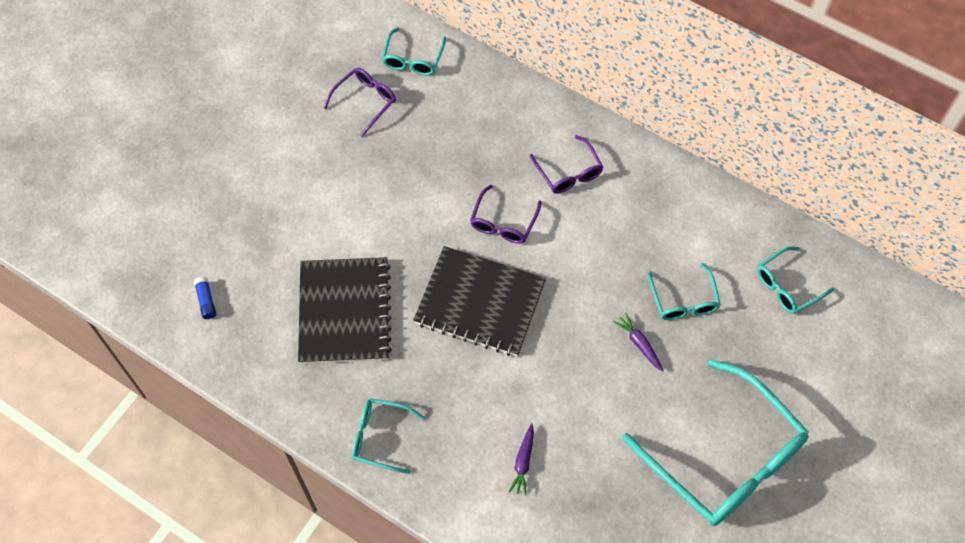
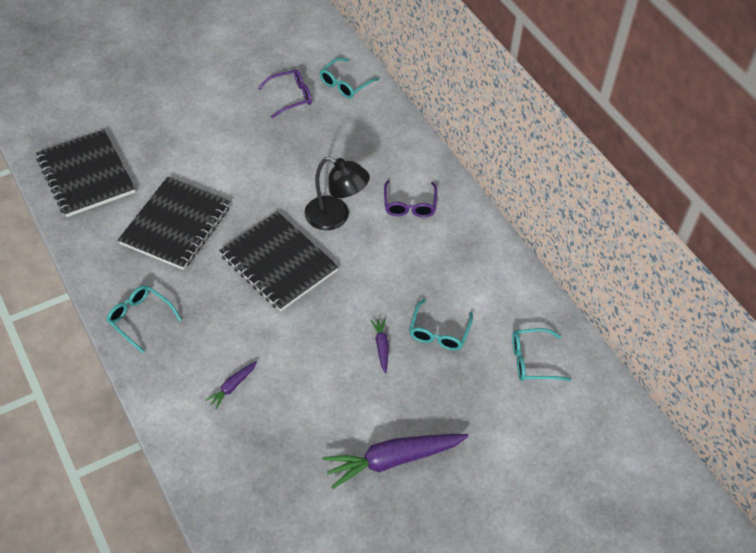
camera: 25 degrees right, 10 degrees down
(206, 301) = (86, 175): blue glue stick -> black notebook
(503, 222) = (335, 217): purple glasses -> black lamp
(724, 457) = (393, 460): turquoise glasses -> purple carrot

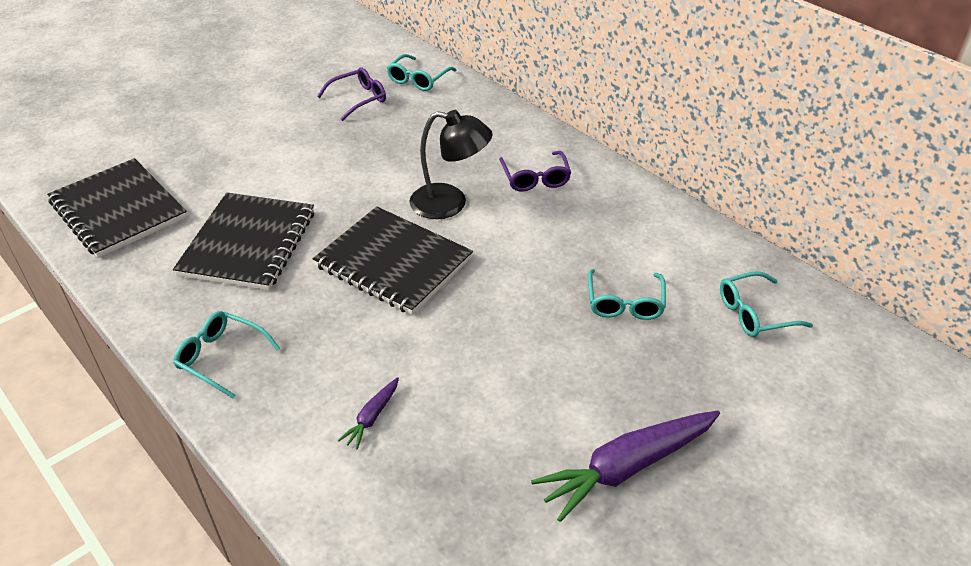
camera: 10 degrees left, 10 degrees down
(381, 347) = (558, 332): purple carrot -> none

